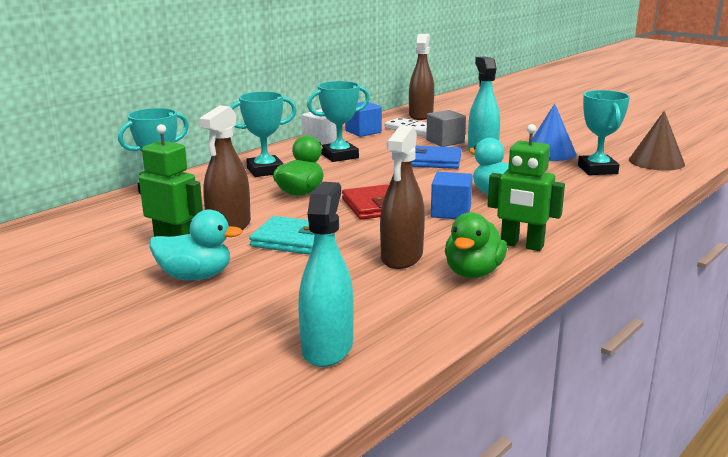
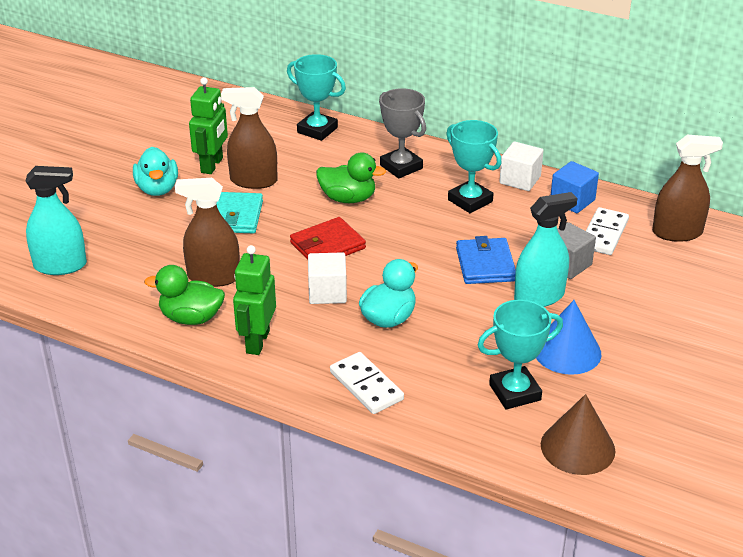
camera: 75 degrees right, 15 degrees up
(265, 171) = (401, 167): turquoise trophy -> grey trophy
(451, 212) = (327, 292): blue cube -> white cube
(590, 210) = (366, 386): none -> white domino

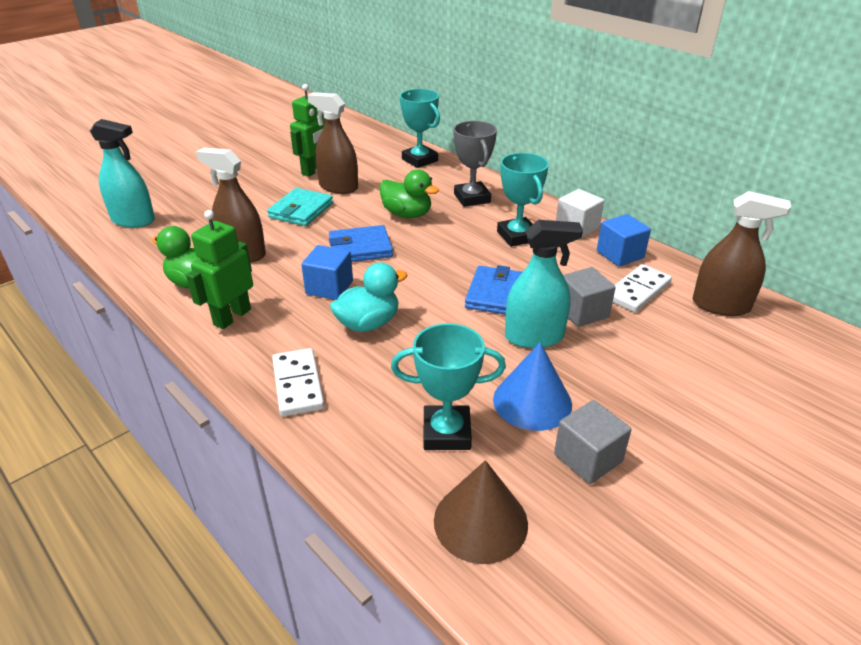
camera: 20 degrees right, 0 degrees up
(157, 189) = (258, 180): turquoise duck -> none
(327, 245) = (360, 248): red wallet -> blue wallet
(327, 292) = (329, 287): white cube -> blue cube
(630, 383) = (588, 458): none -> grey cube

